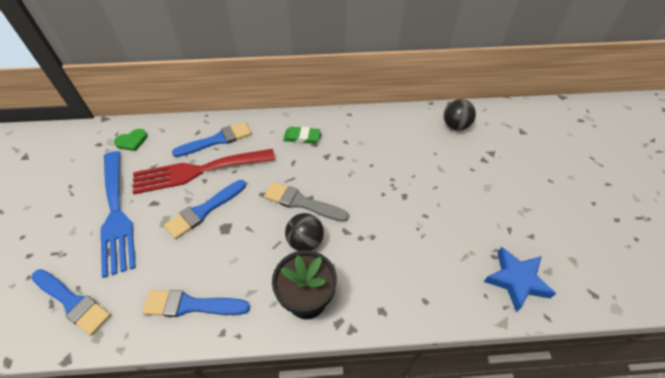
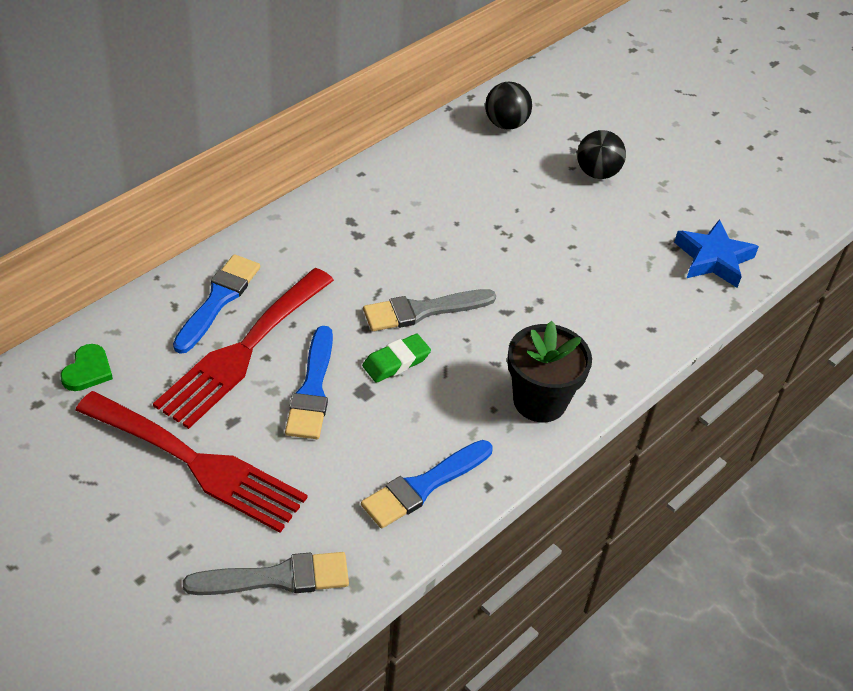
camera: 45 degrees left, 5 degrees down
(72, 302) = (276, 578): blue brush -> grey brush
(116, 214) = (198, 464): blue fork -> red fork
(302, 137) = (332, 235): green eraser -> green eraser (396, 362)
(305, 241) = (474, 348): black ball -> black ball (597, 173)

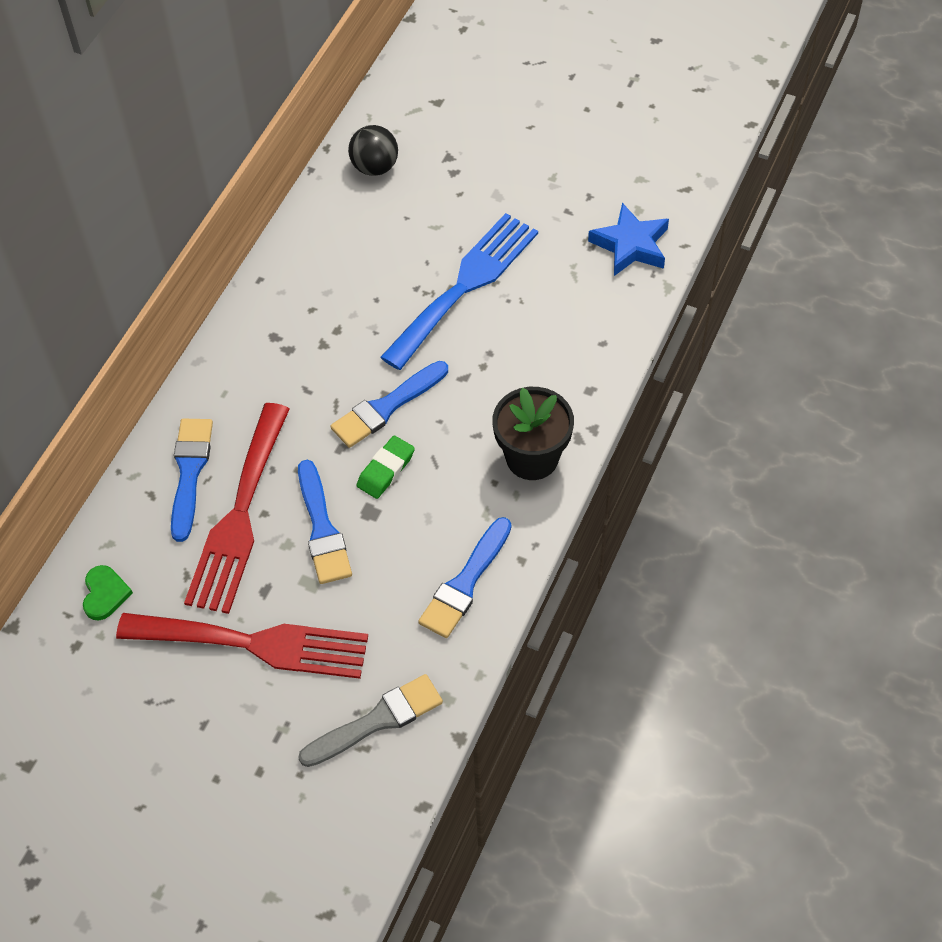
camera: 15 degrees left, 10 degrees up
(423, 310) = (386, 407): grey brush -> blue brush
(543, 239) = (465, 285): none -> blue fork
(597, 173) = (486, 190): black ball -> none

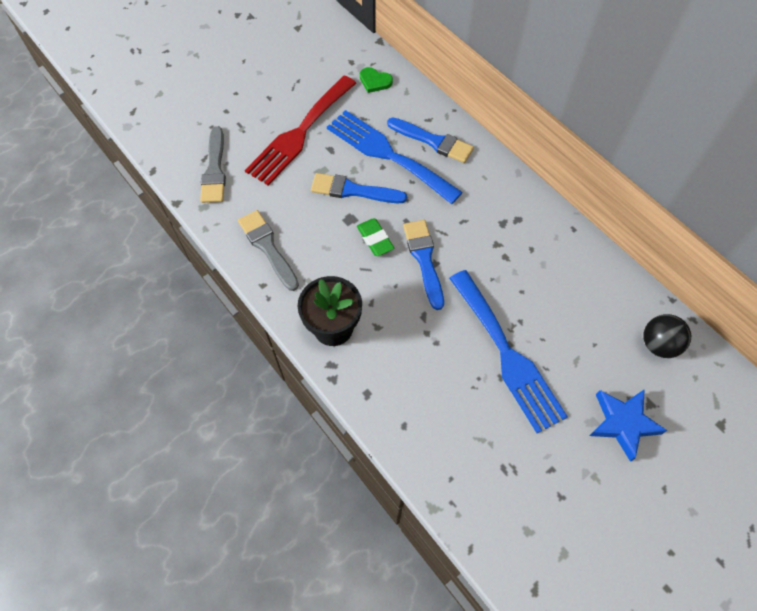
camera: 115 degrees right, 5 degrees up
(239, 516) = (387, 154): red fork -> blue fork
(465, 583) = (268, 247): blue brush -> grey brush
(631, 245) = (491, 502): blue star -> blue star (623, 423)

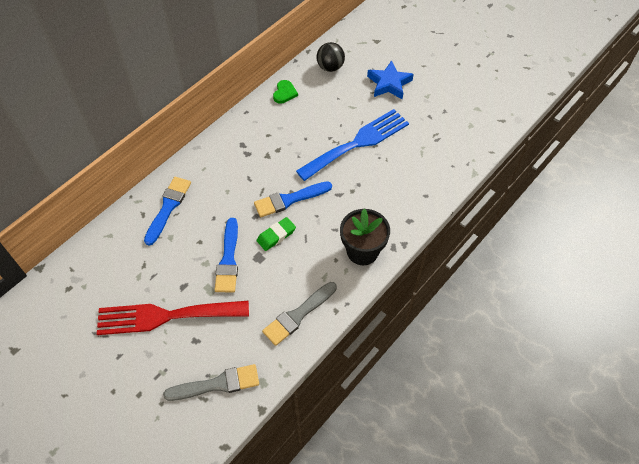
camera: 100 degrees left, 5 degrees down
(300, 133) = (165, 316): red fork -> red fork turned 150 degrees clockwise
(375, 81) = (96, 263): green heart -> green heart (284, 93)
(387, 154) = (185, 239): blue fork -> none

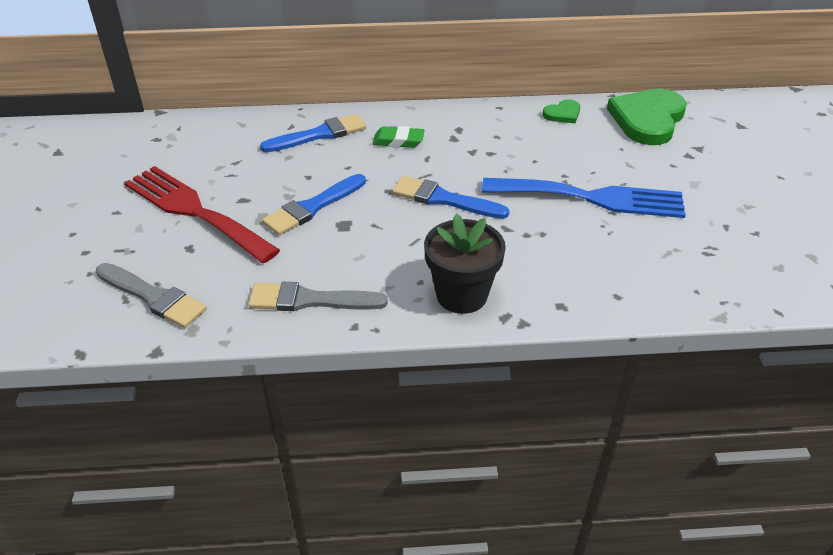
camera: 45 degrees right, 15 degrees down
(276, 235) = (387, 219): green eraser -> green eraser (398, 141)
(330, 67) = (647, 119): black ball -> green heart
(389, 84) = (707, 169): blue star -> none

